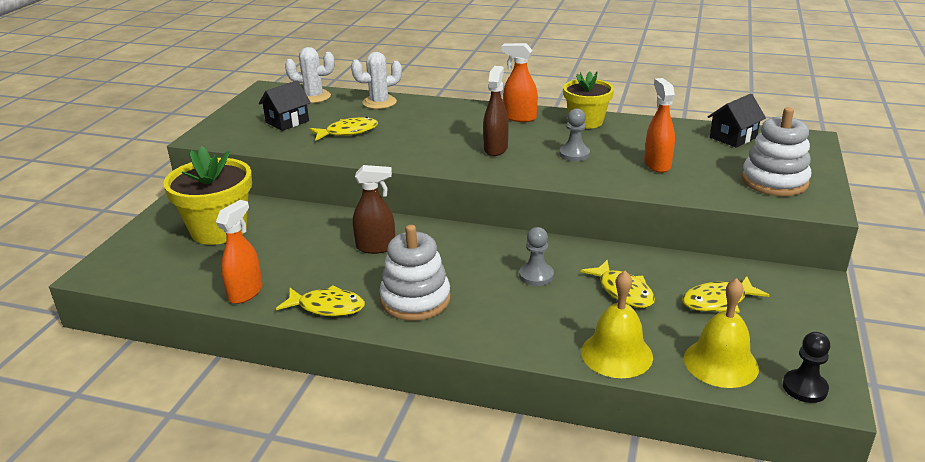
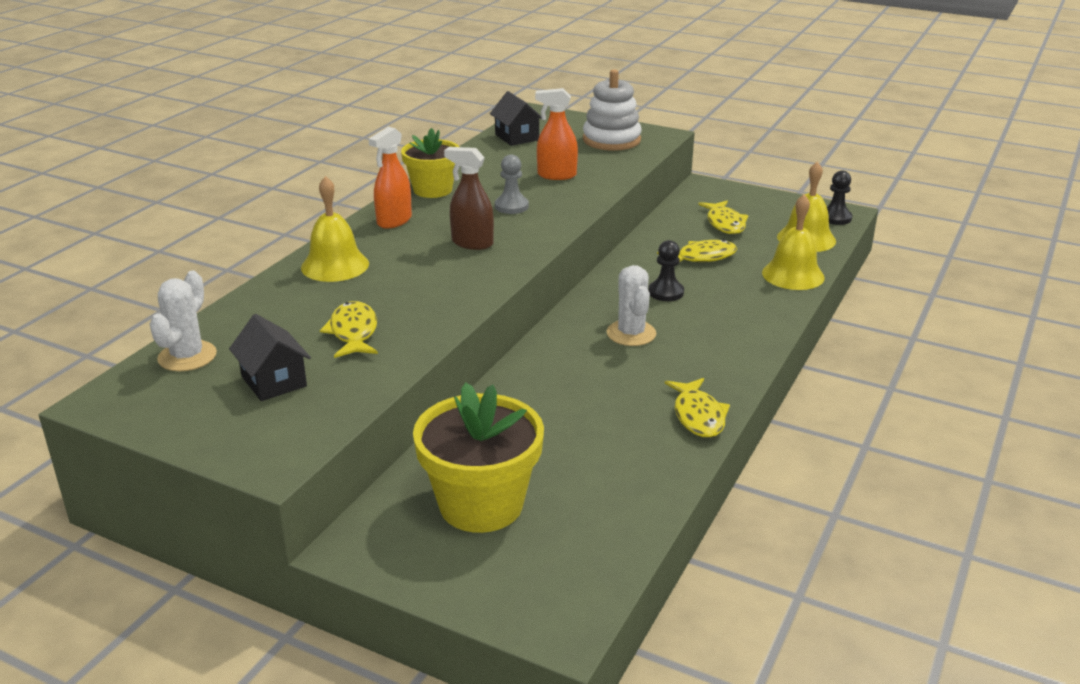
camera: 80 degrees left, 0 degrees up
(245, 292) = (655, 476): orange spray bottle -> none
(327, 307) = (698, 416): yellow fish -> yellow fish turned 150 degrees clockwise
(376, 247) = (578, 378): brown spray bottle -> none
(379, 102) = (263, 304): white cactus -> white cactus (631, 333)
(415, 300) = (694, 360): white stacking toy -> none
(439, 112) = (335, 265): none -> yellow bell
(536, 276) = (666, 292): grey pawn -> black pawn

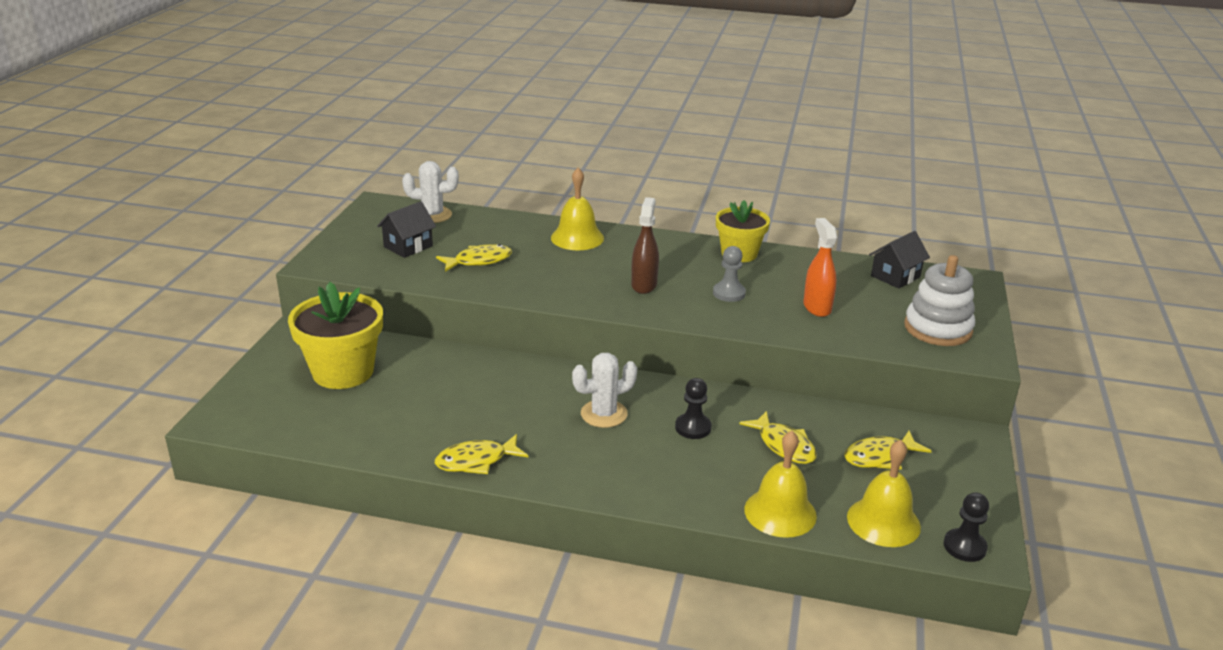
camera: 75 degrees right, 0 degrees up
(394, 221) = (666, 247): orange spray bottle -> none

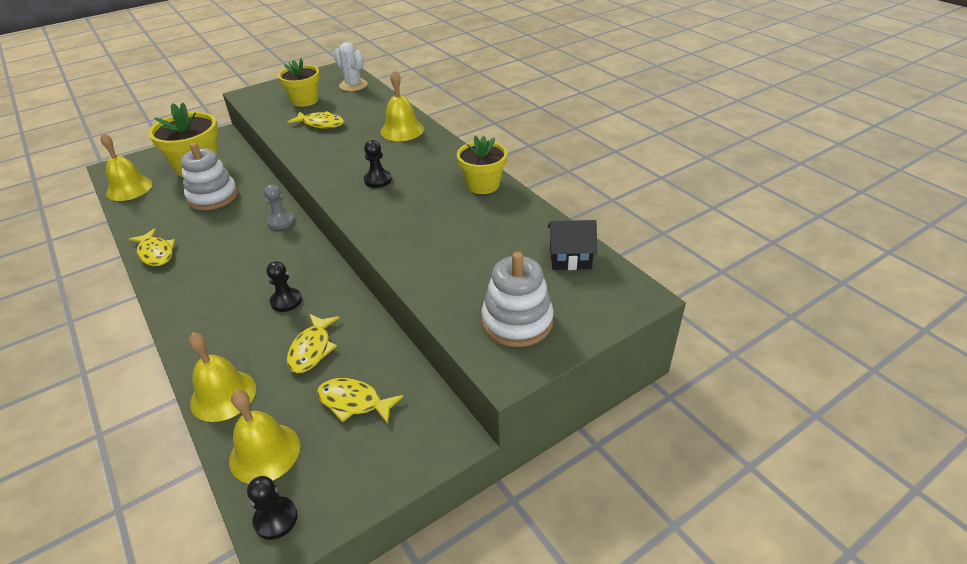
camera: 45 degrees right, 10 degrees up
(295, 427) = (129, 188): none -> yellow bell
(408, 246) = (305, 100): black house -> yellow flower pot
(428, 388) = (213, 197): none -> white stacking toy
(476, 461) = (156, 253): yellow fish -> yellow fish turned 150 degrees counterclockwise
(604, 414) = (259, 261): white cactus -> none
(644, 285) = (378, 180): brown spray bottle -> black pawn
(729, 293) = (418, 211): grey pawn -> grey pawn (281, 221)
(817, 307) = (457, 253): orange spray bottle -> none

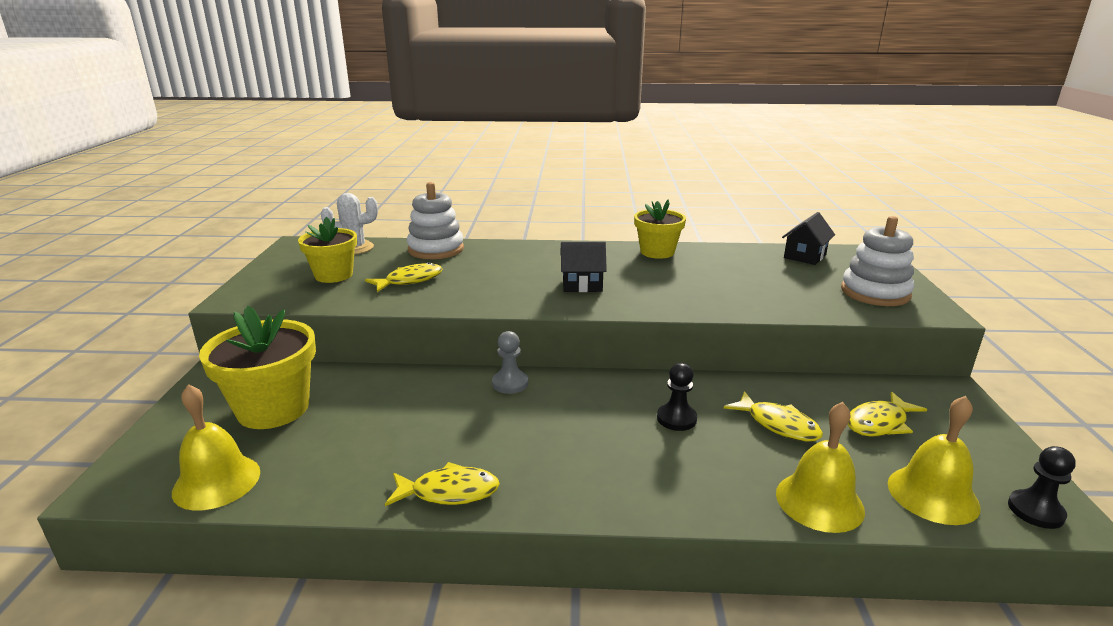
camera: 55 degrees left, 15 degrees down
(213, 197) = (374, 414): white stacking toy -> white stacking toy (436, 249)
(378, 180) = (582, 284): black pawn -> black house
(402, 130) = (501, 253): yellow bell -> none

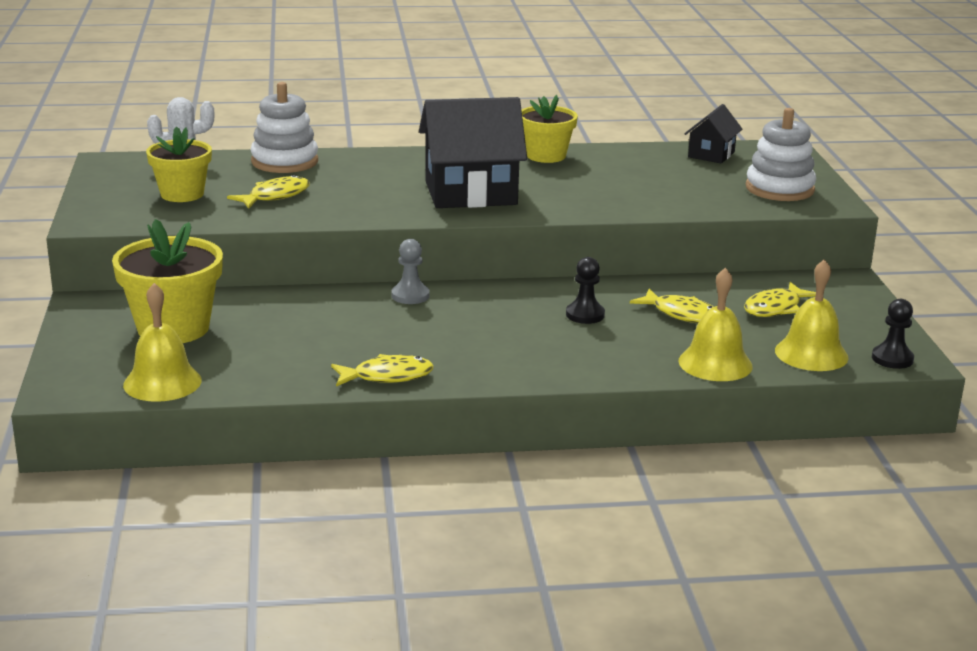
camera: 10 degrees left, 0 degrees up
(582, 284) = (470, 193): black house -> black house, size x1.94

